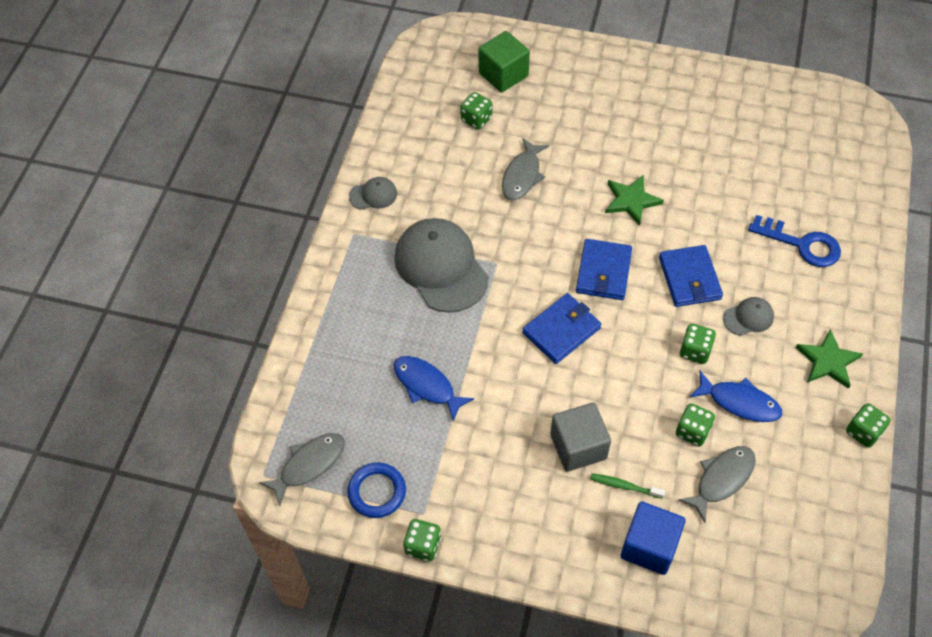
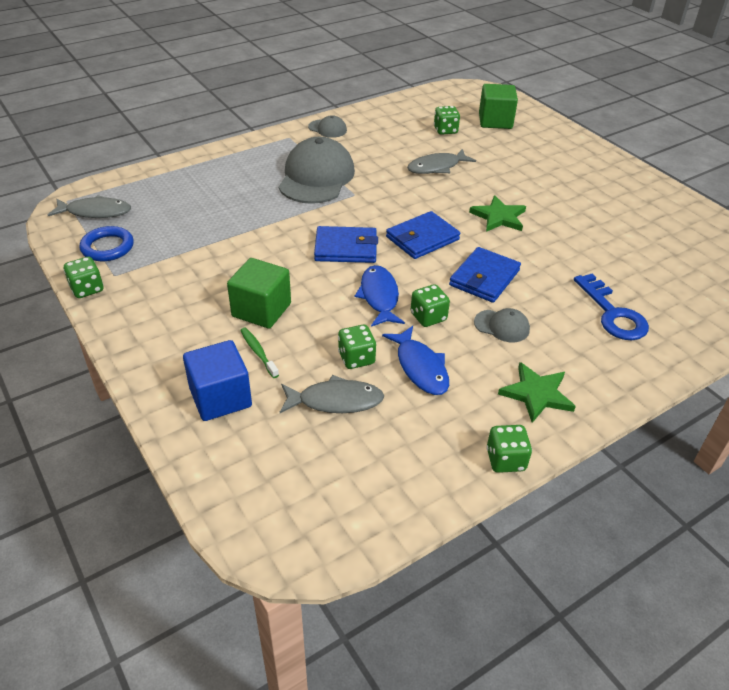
camera: 40 degrees right, 15 degrees down
(427, 386) = (218, 221): blue fish -> blue fish (379, 297)
(578, 446) = (261, 310): grey cube -> green cube

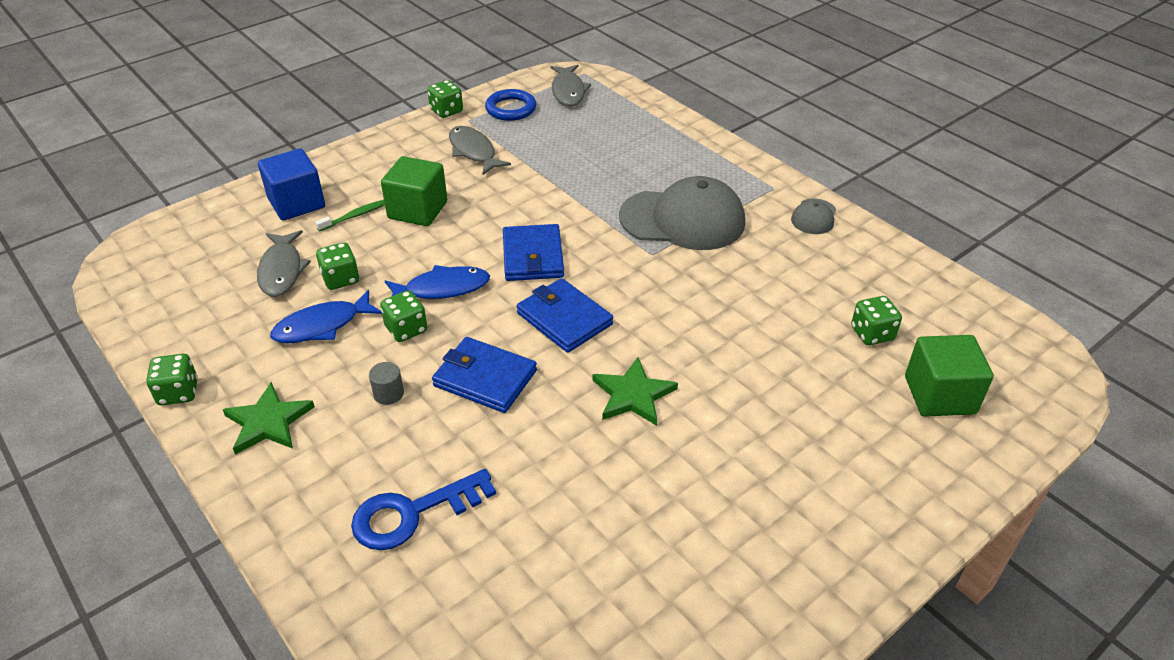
camera: 85 degrees right, 0 degrees up
(437, 167) = (751, 327): grey fish -> grey fish (473, 151)
(502, 326) = (388, 394): grey cap -> grey cylinder

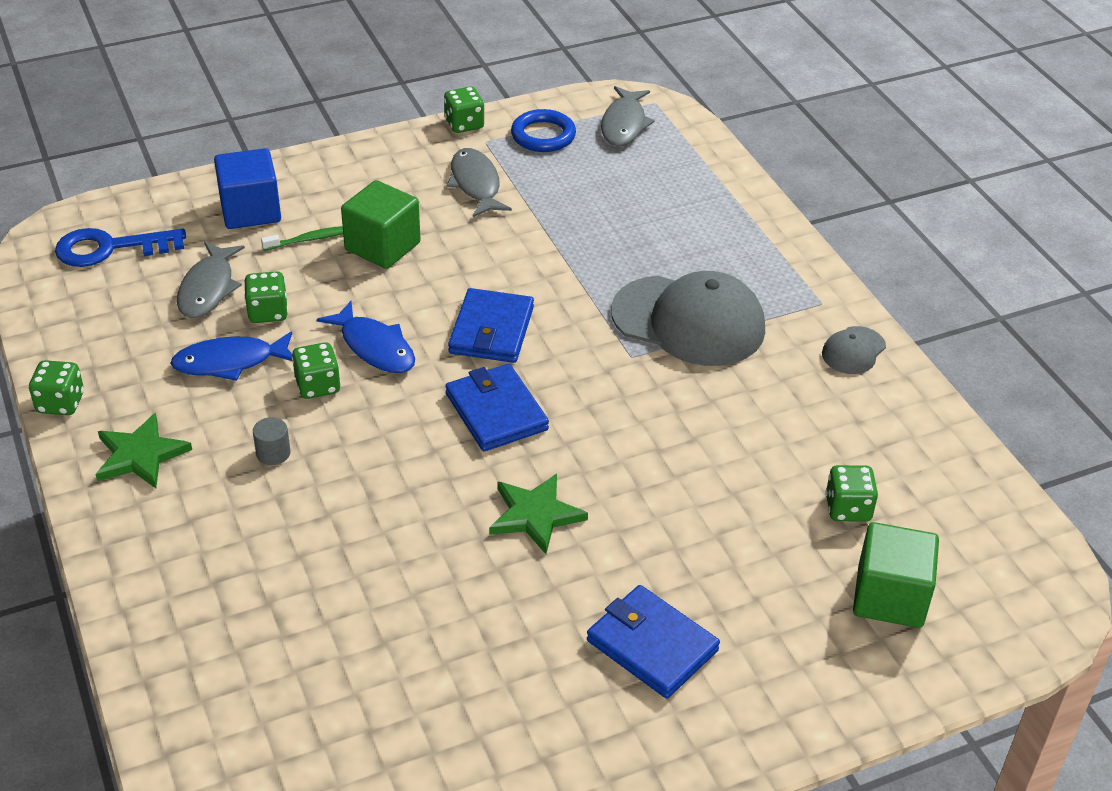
camera: 15 degrees right, 0 degrees up
(413, 513) = (252, 584): blue key -> blue key (110, 248)
(442, 288) = (374, 347): blue fish -> blue fish turned 45 degrees clockwise
(485, 378) = (381, 460): blue wallet -> blue wallet (652, 645)

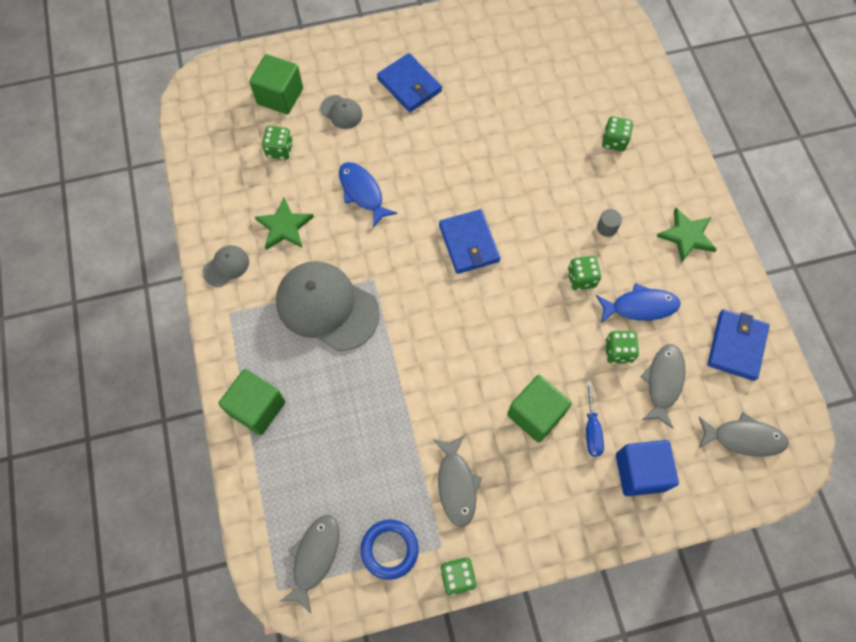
camera: 170 degrees left, 25 degrees up
(61, 403) = (745, 284): green dice -> green dice (614, 141)
(110, 248) = (744, 438): blue key -> grey fish
(309, 239) = (591, 429): green toothbrush -> blue screwdriver
(374, 347) = (544, 308): blue fish -> blue fish (362, 192)
(491, 330) = (463, 315): blue wallet -> blue wallet (736, 346)
(535, 515) = (456, 166): green star -> green star (284, 226)
(739, 223) = (257, 408): none -> green cube
(765, 582) = (341, 112): none -> grey cap

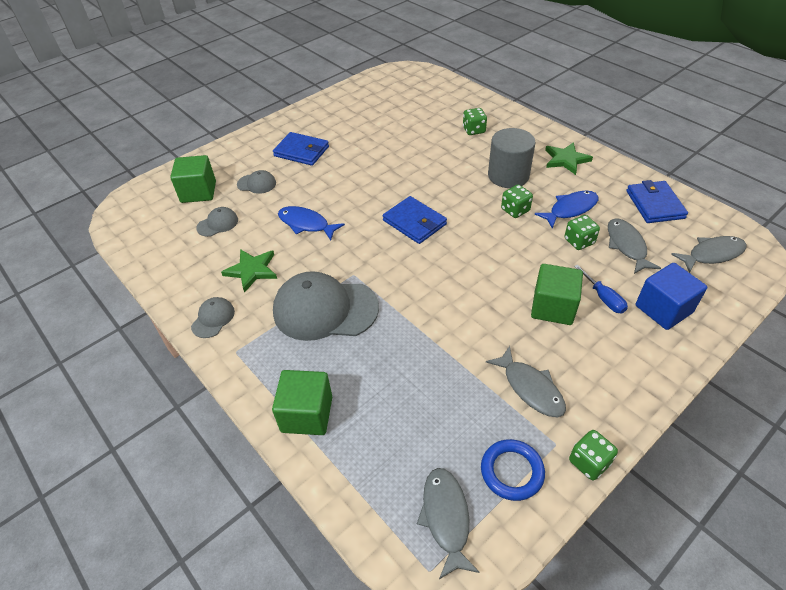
camera: 25 degrees left, 20 degrees down
(279, 150) = (218, 224): green dice -> grey cap
(606, 228) = (508, 176): grey cylinder -> grey cylinder, size x2.41

